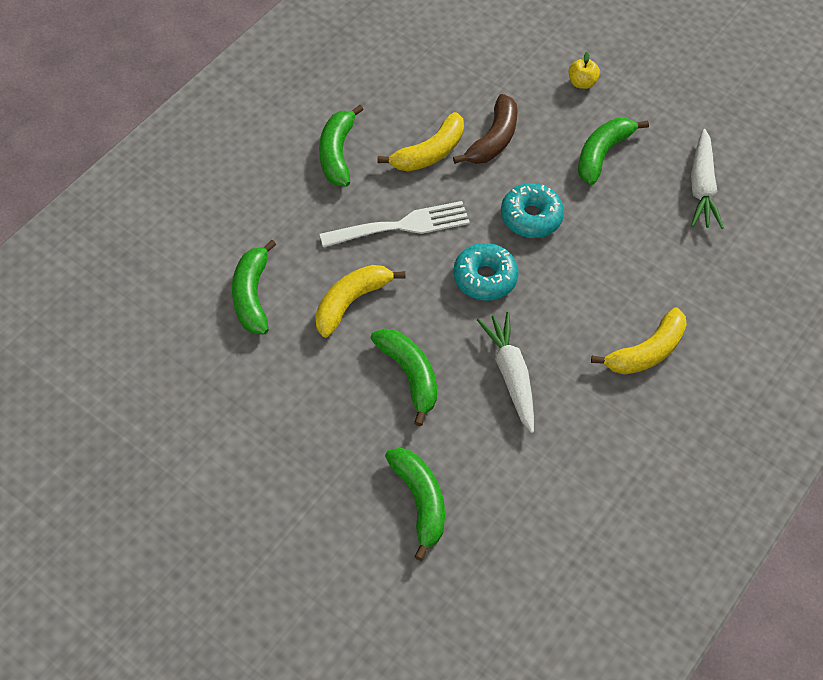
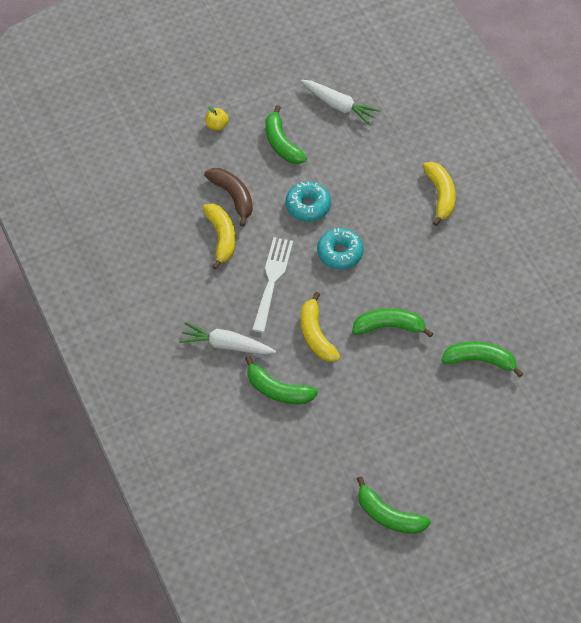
camera: 60 degrees left, 0 degrees up
(337, 153) = (188, 291): green banana -> green banana (389, 515)
(510, 375) = (418, 272): white carrot -> white carrot (226, 345)

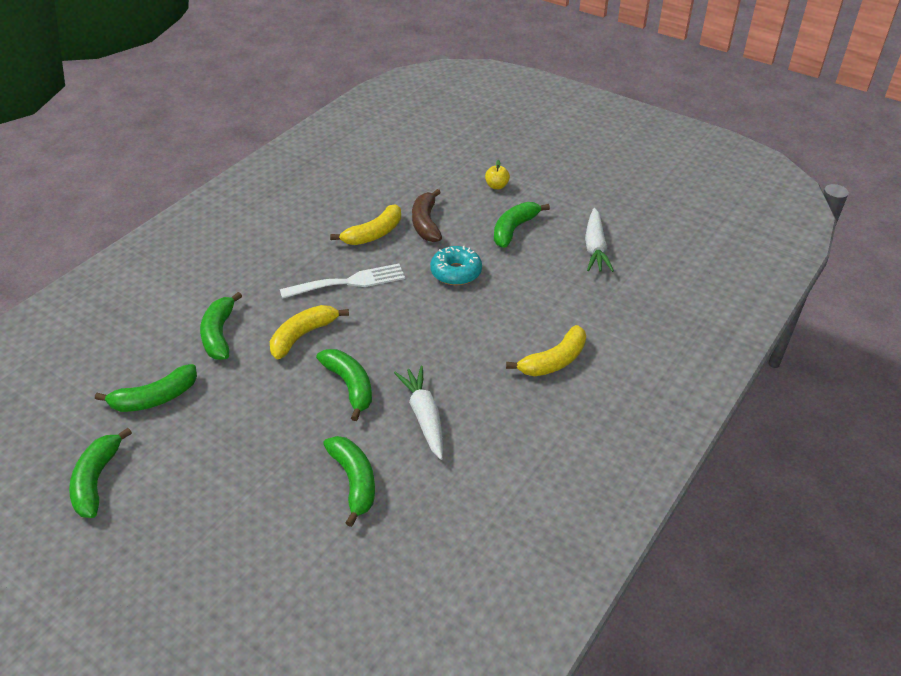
camera: 60 degrees right, 15 degrees down
(226, 345) = (253, 281): white carrot -> white carrot (424, 416)
(233, 196) = (426, 223): brown banana -> brown banana turned 150 degrees clockwise
(325, 455) = (155, 398): none -> green banana
(340, 253) = (417, 314): turquoise donut -> none

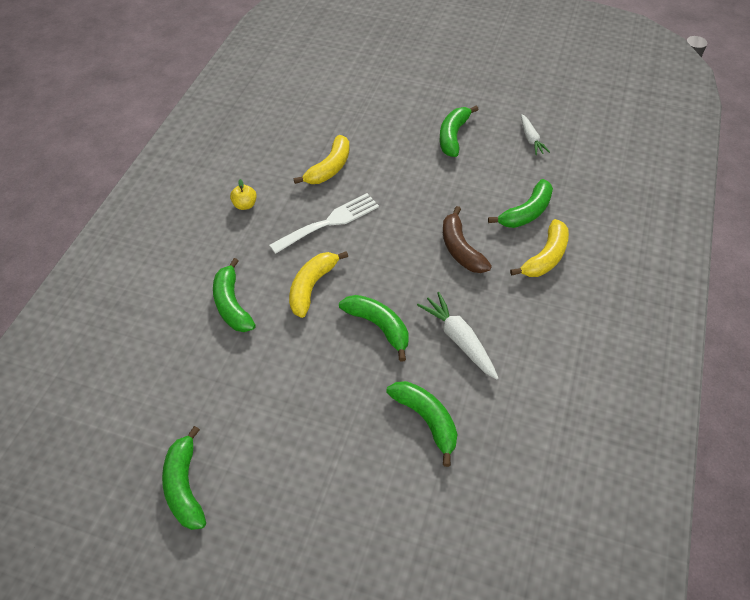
camera: 15 degrees left, 10 degrees up
(155, 398) = (201, 386): green banana -> green banana (526, 212)
(426, 223) = (372, 147): brown banana -> brown banana (461, 249)
(456, 272) = (421, 190): turquoise donut -> none
(496, 186) = (418, 96): yellow apple -> yellow apple (245, 205)
(595, 248) = (531, 139): white carrot -> white carrot, size x0.65

